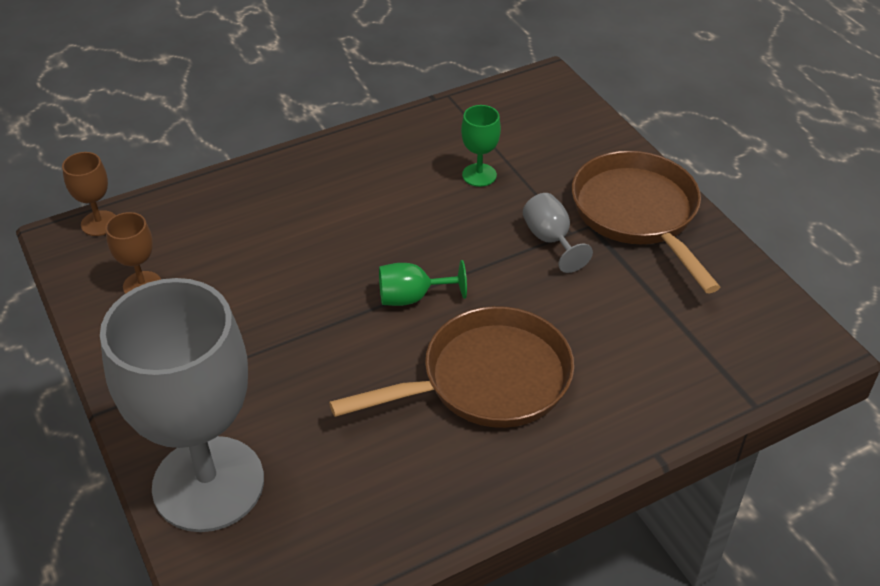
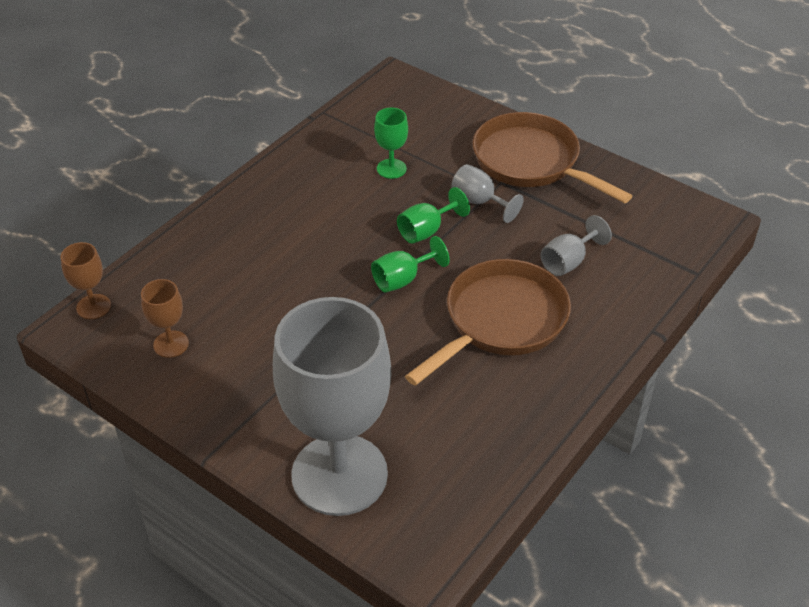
camera: 25 degrees left, 0 degrees up
(472, 253) = (426, 231): none -> green goblet
(607, 339) = (568, 262): none -> grey goblet

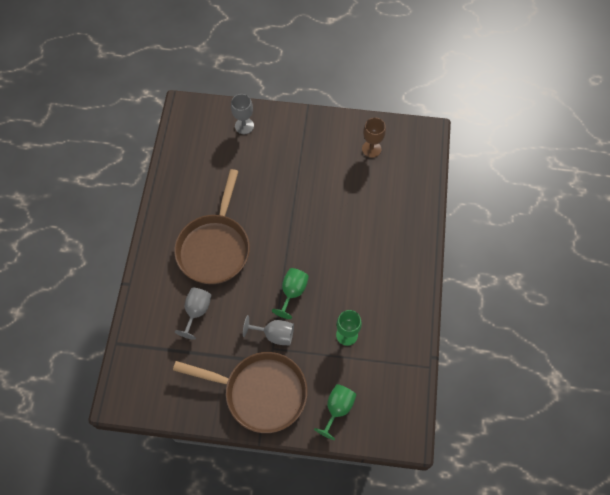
camera: 150 degrees right, 20 degrees up
(93, 307) = (428, 149): brown goblet -> none
(339, 474) = (244, 126): grey goblet -> grey goblet, size x0.40
(402, 279) = (284, 248): green goblet -> green goblet (337, 408)

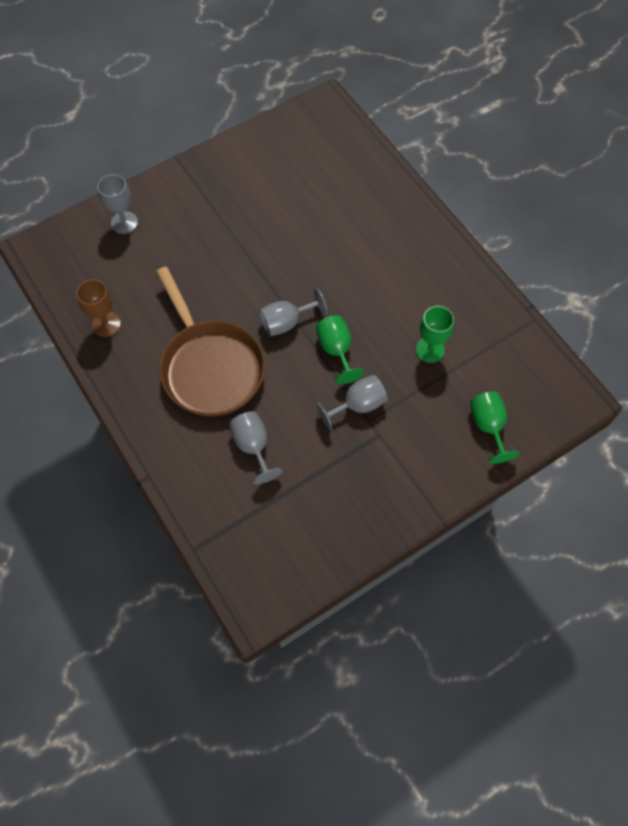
camera: 40 degrees left, 0 degrees up
(260, 392) = (398, 473): brown pan -> none
(279, 253) = (286, 322): none -> grey goblet
(371, 149) = (284, 156): brown goblet -> brown goblet (106, 324)

